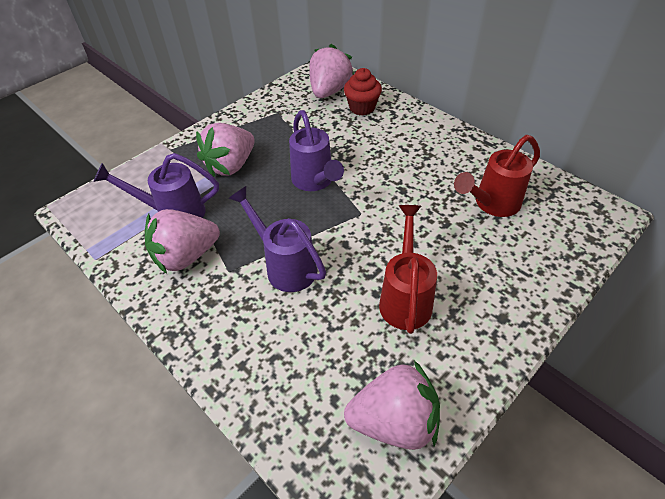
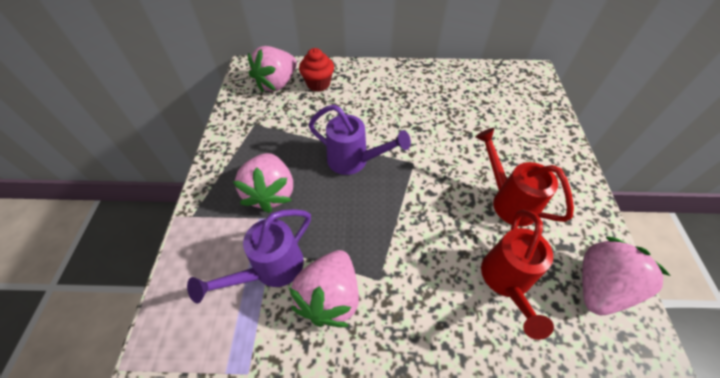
camera: 45 degrees left, 5 degrees up
(285, 265) = (413, 241): purple watering can -> none
(329, 91) = (277, 84): pink strawberry -> pink strawberry turned 120 degrees counterclockwise
(491, 204) = (477, 104): red watering can -> red watering can (506, 282)

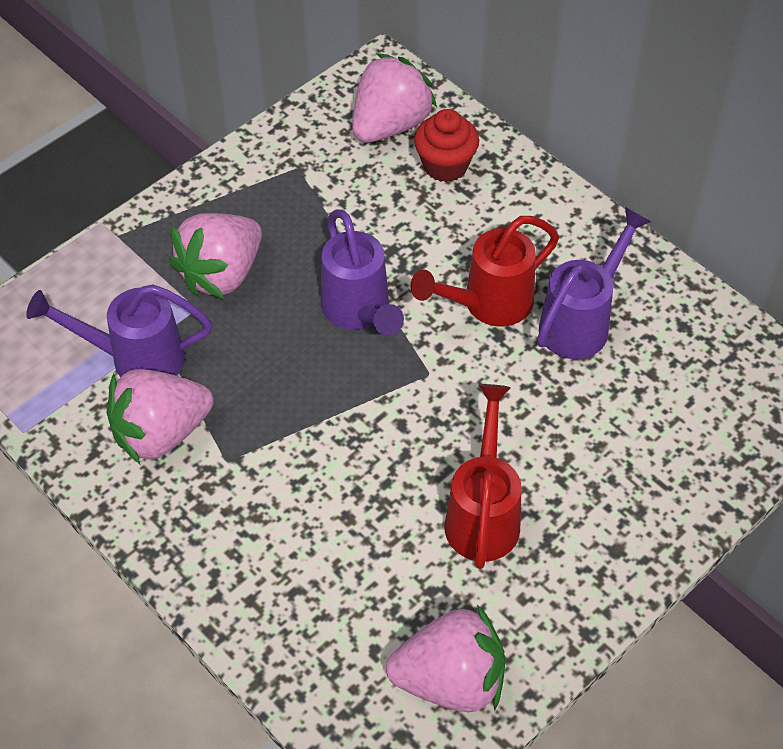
camera: 45 degrees right, 0 degrees up
(277, 84) = (390, 125): pink strawberry -> pink strawberry turned 135 degrees clockwise
(439, 102) = (581, 321): none -> purple watering can
(506, 282) = (353, 582): red watering can -> red watering can (487, 305)

